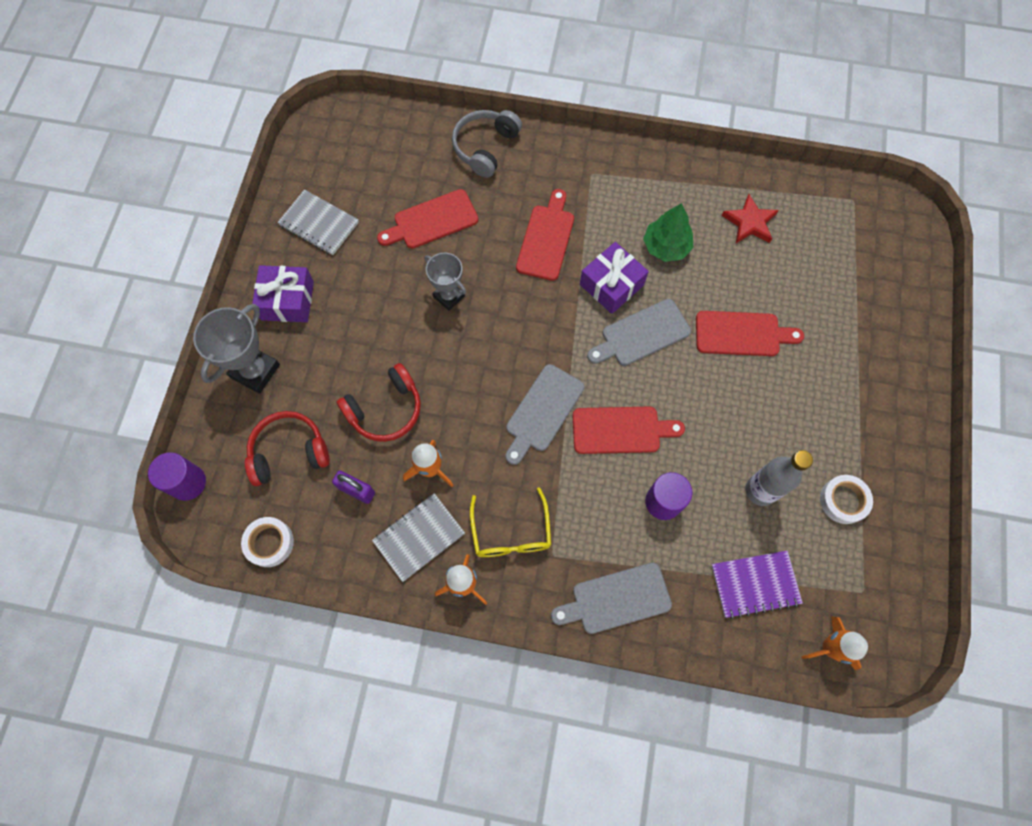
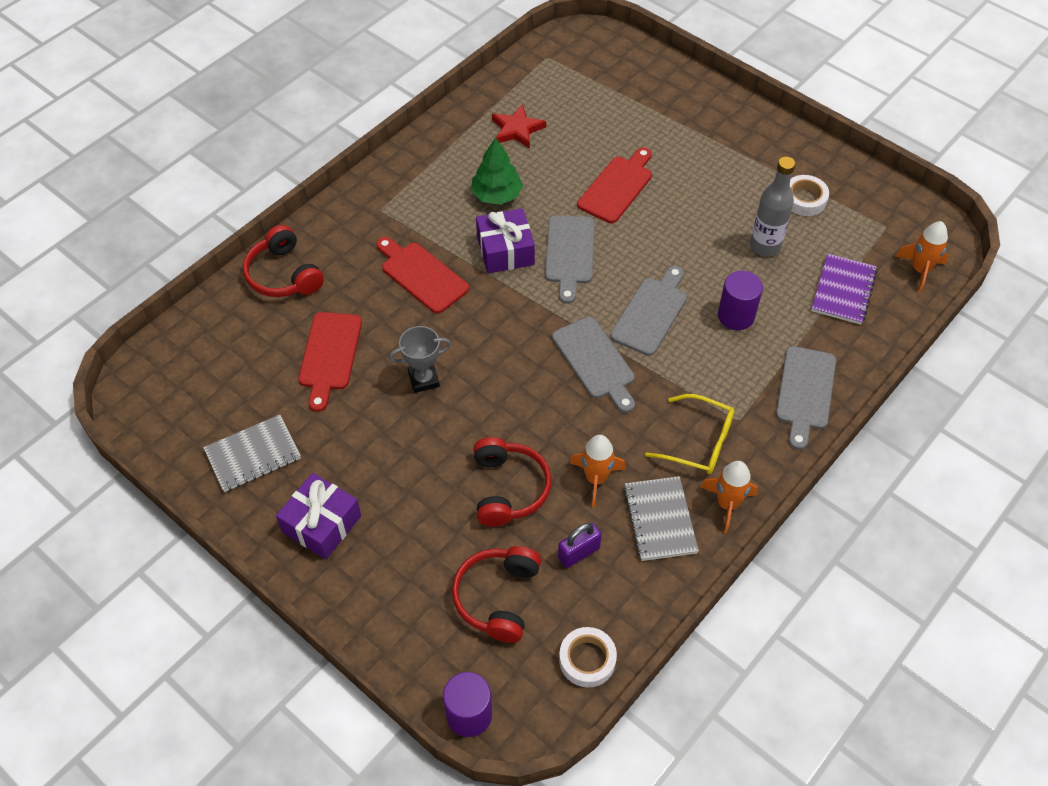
camera: 60 degrees left, 15 degrees down
(255, 371) = (382, 591): grey trophy -> none
(485, 147) = (284, 275): grey headphones -> red headphones
(620, 430) = (651, 313): red cutting board -> grey cutting board

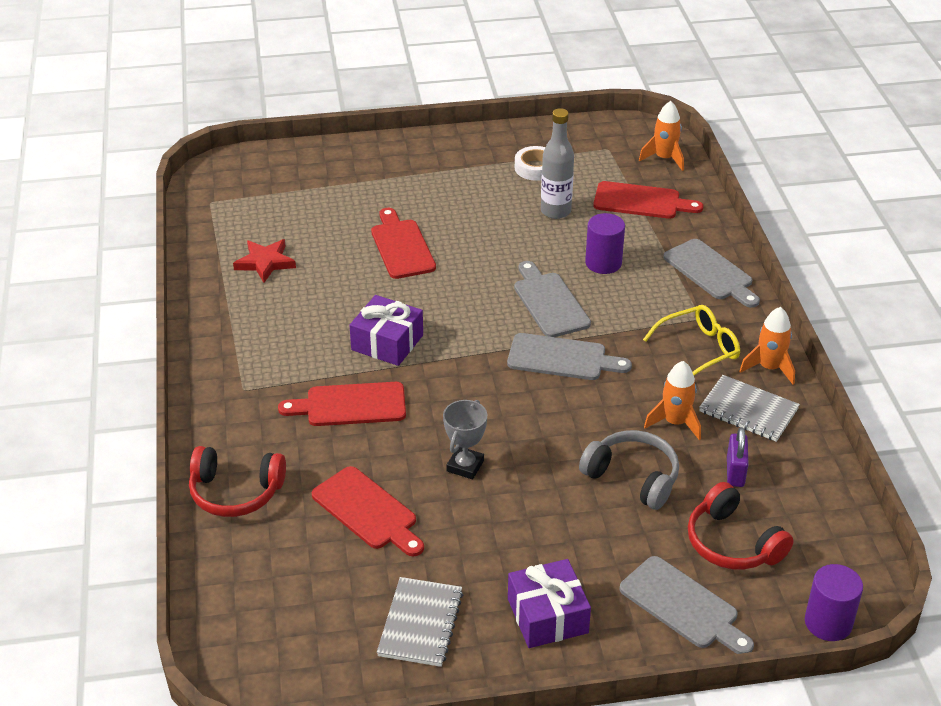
camera: 50 degrees left, 15 degrees down
(497, 195) = (320, 313): green tree -> none
(508, 488) = (632, 477): red headphones -> grey headphones
(569, 253) = (436, 310): grey cutting board -> grey cutting board (683, 606)
(587, 660) = (837, 523): white tape -> none
(843, 291) = (641, 201): purple notebook -> red cutting board

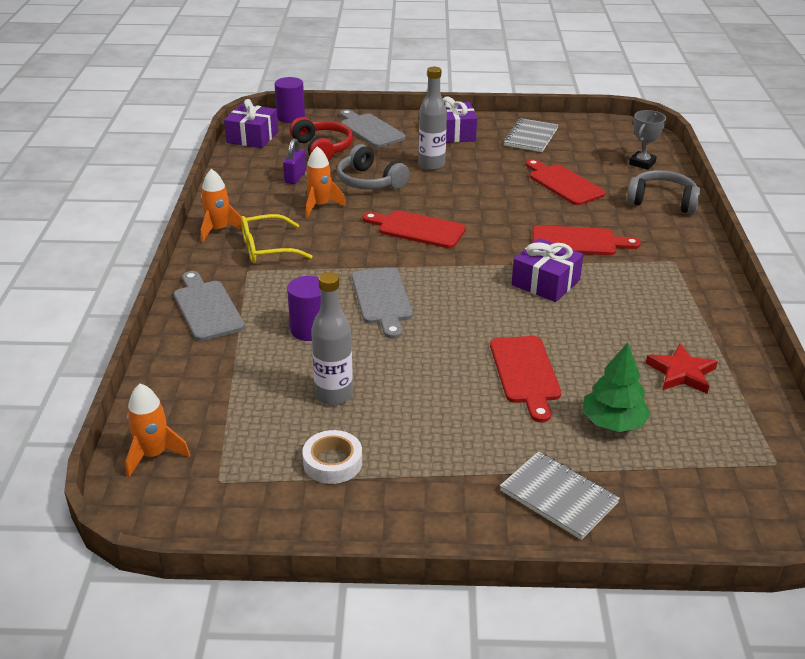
camera: 170 degrees left, 5 degrees down
(236, 492) = (662, 201): red headphones -> grey headphones
(329, 216) = (613, 422): none -> green tree
(465, 466) = (489, 198): grey trophy -> grey trophy (642, 163)
(560, 526) = (431, 165): none -> grey bottle
(562, 358) = (389, 254): grey cutting board -> none
(641, 201) = (225, 395): red cutting board -> red cutting board (417, 229)
(748, 410) = (258, 207): grey notebook -> grey notebook (558, 497)
(852, 556) = (252, 137): none -> purple gift

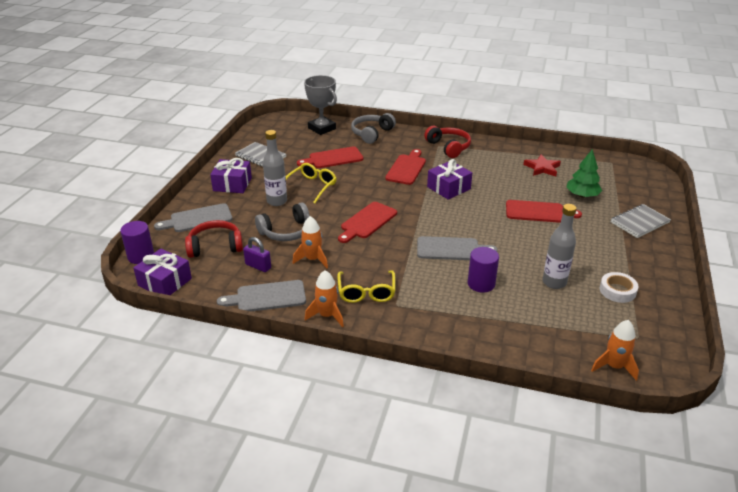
camera: 75 degrees left, 0 degrees up
(207, 308) = (443, 330): grey cutting board -> grey cutting board (267, 297)
(480, 180) = (312, 186): none -> yellow glasses
(642, 163) = (322, 128): grey trophy -> grey trophy, size x1.52
(676, 271) = (448, 147): none -> red headphones

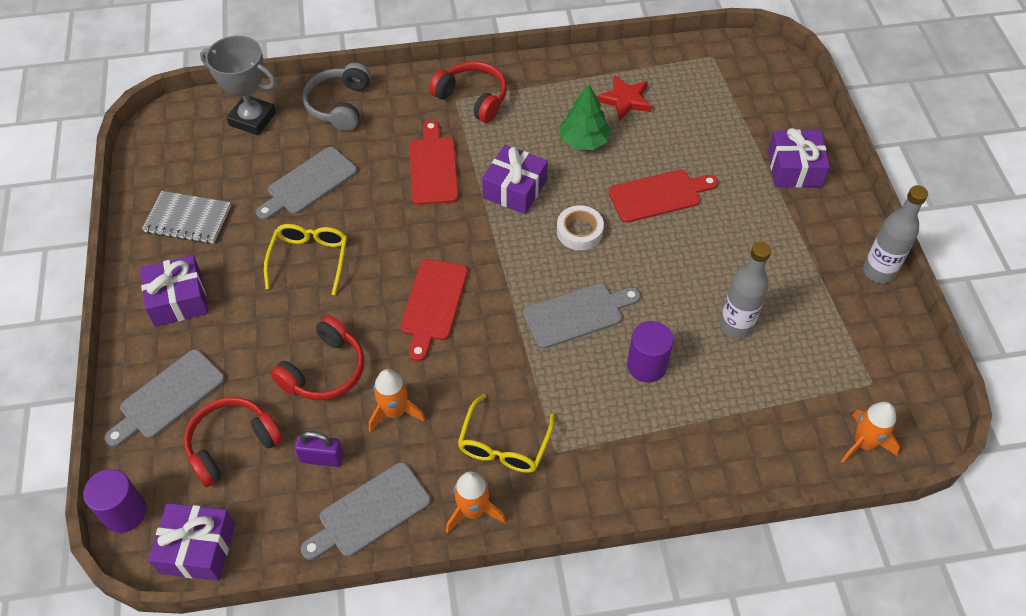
camera: 25 degrees left, 20 degrees up
(277, 201) = (273, 312): grey bottle -> grey bottle (878, 271)
(286, 231) = (324, 370): grey headphones -> red headphones
(333, 158) = (309, 183): red cutting board -> grey cutting board
(366, 292) = (504, 445): yellow glasses -> yellow glasses turned 45 degrees clockwise
(582, 195) = (701, 140): green tree -> green tree (583, 141)
(617, 291) = (817, 309): white tape -> white tape (579, 231)
(639, 222) = (794, 168): grey notebook -> purple gift

